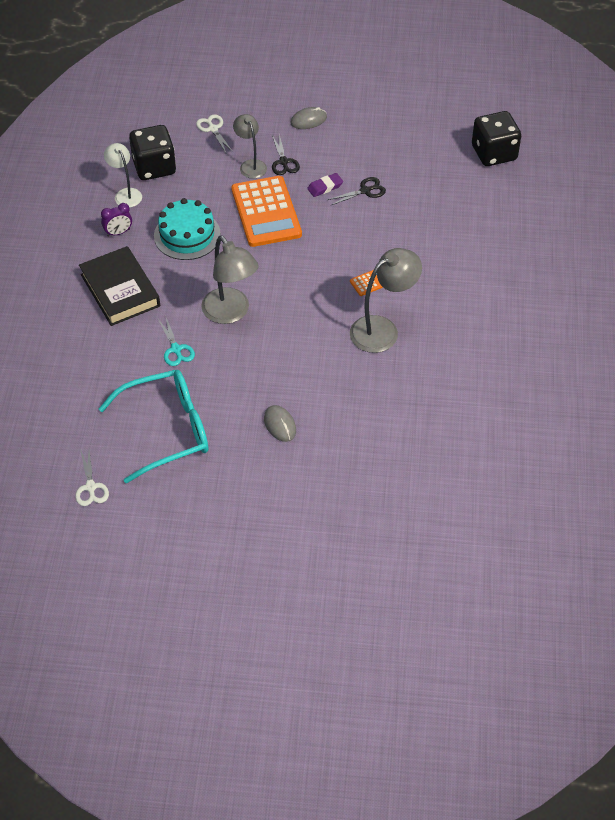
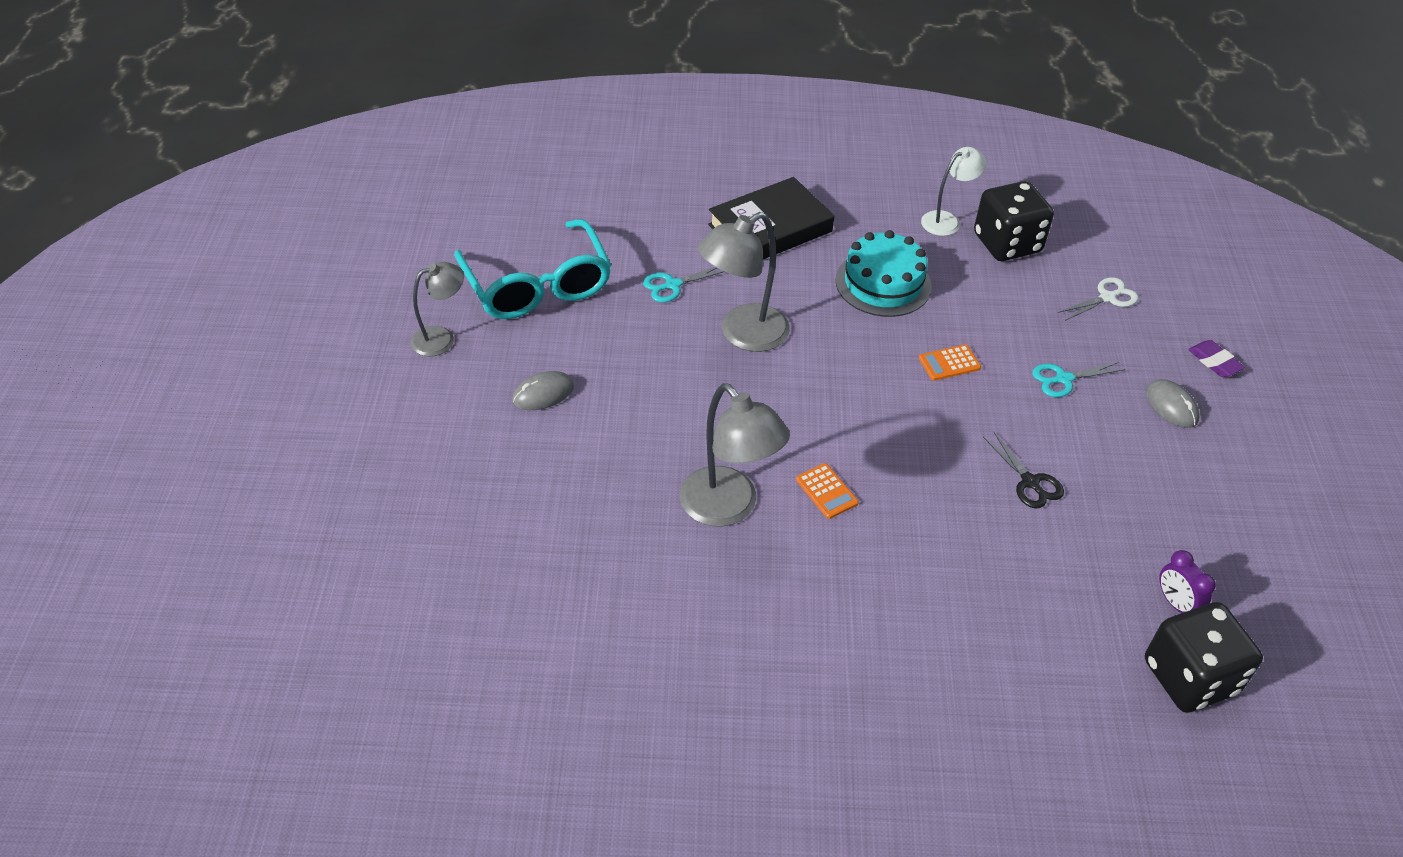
camera: 85 degrees right, 5 degrees down
(90, 487) = (454, 228): white scissors -> none
(118, 232) = (873, 219): purple clock -> purple clock (1175, 603)
(250, 165) = (1044, 342): grey lamp -> grey lamp (441, 338)
(266, 212) = (949, 363): orange calculator -> orange calculator, size x0.41
(283, 162) = (1063, 379): black scissors -> turquoise scissors
(325, 187) = (1023, 430): purple eraser -> purple eraser (1214, 362)

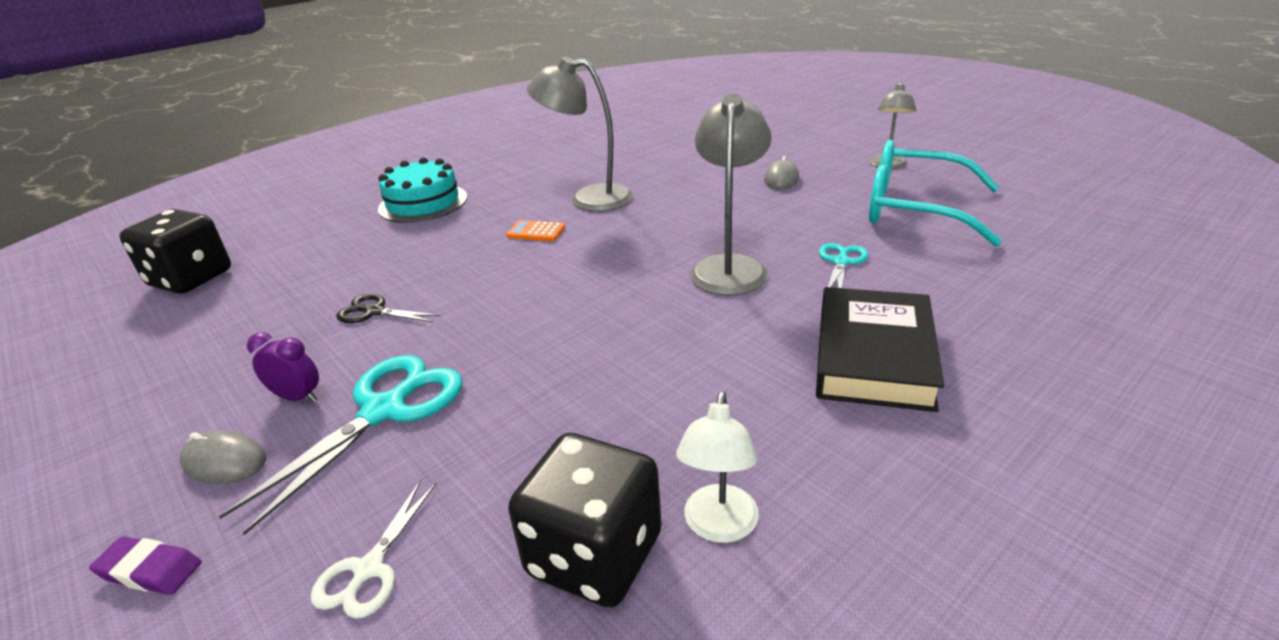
camera: 140 degrees right, 15 degrees down
(883, 283) = (681, 381): turquoise cake -> turquoise cake (423, 203)
(949, 363) = (526, 352): orange calculator -> none
(1063, 379) = (384, 410): turquoise scissors -> turquoise scissors, size x1.85
(1175, 603) = (206, 307): purple clock -> purple clock (297, 397)

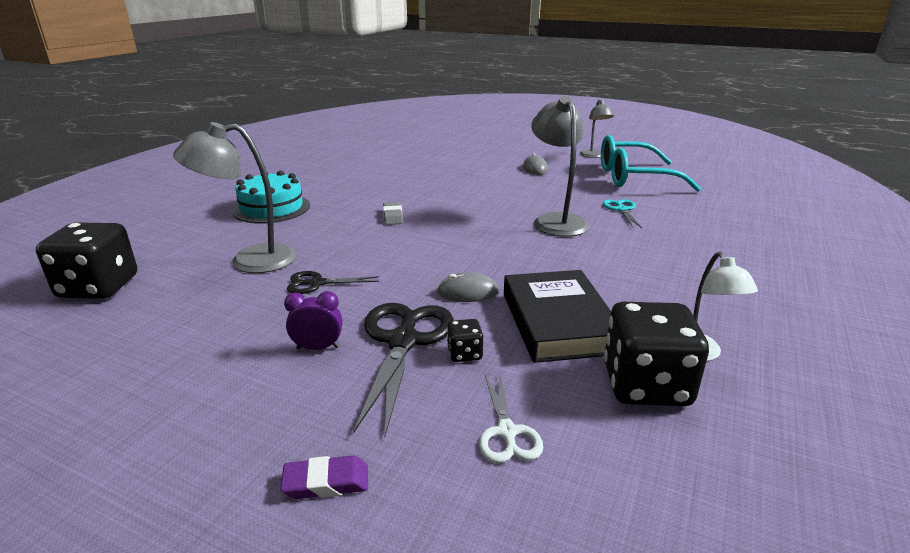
camera: 25 degrees left, 5 degrees down
(224, 461) = (303, 400): grey mouse -> grey mouse (467, 292)
(384, 410) = (404, 341): turquoise scissors -> black scissors
(430, 444) = (464, 353): none -> black dice
(536, 232) = (393, 216): orange calculator -> grey eraser
(588, 198) = (410, 192): grey lamp -> grey lamp (250, 260)
(873, 356) = (691, 254): black book -> black book (558, 322)

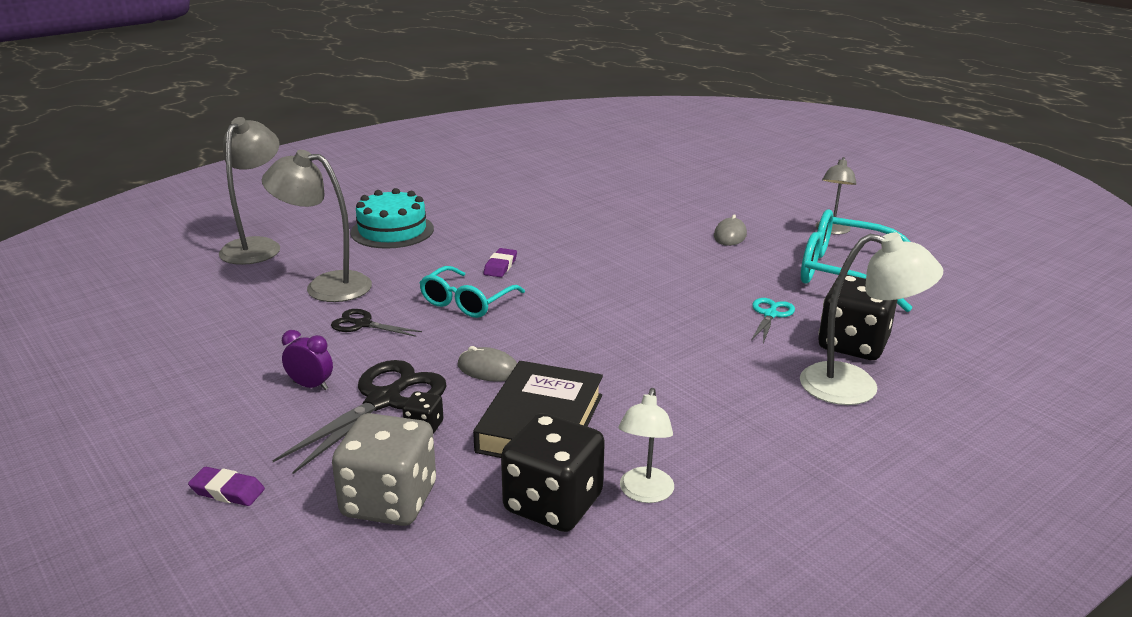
camera: 25 degrees right, 0 degrees up
(98, 287) = (191, 283): black dice -> black dice (852, 344)
(393, 216) = (500, 266): grey eraser -> purple eraser
(393, 246) = (467, 302): none -> turquoise glasses
(506, 432) = (389, 501): white scissors -> grey dice
(556, 220) = (672, 311): grey lamp -> grey lamp (256, 246)
(730, 241) = (856, 387): none -> white lamp

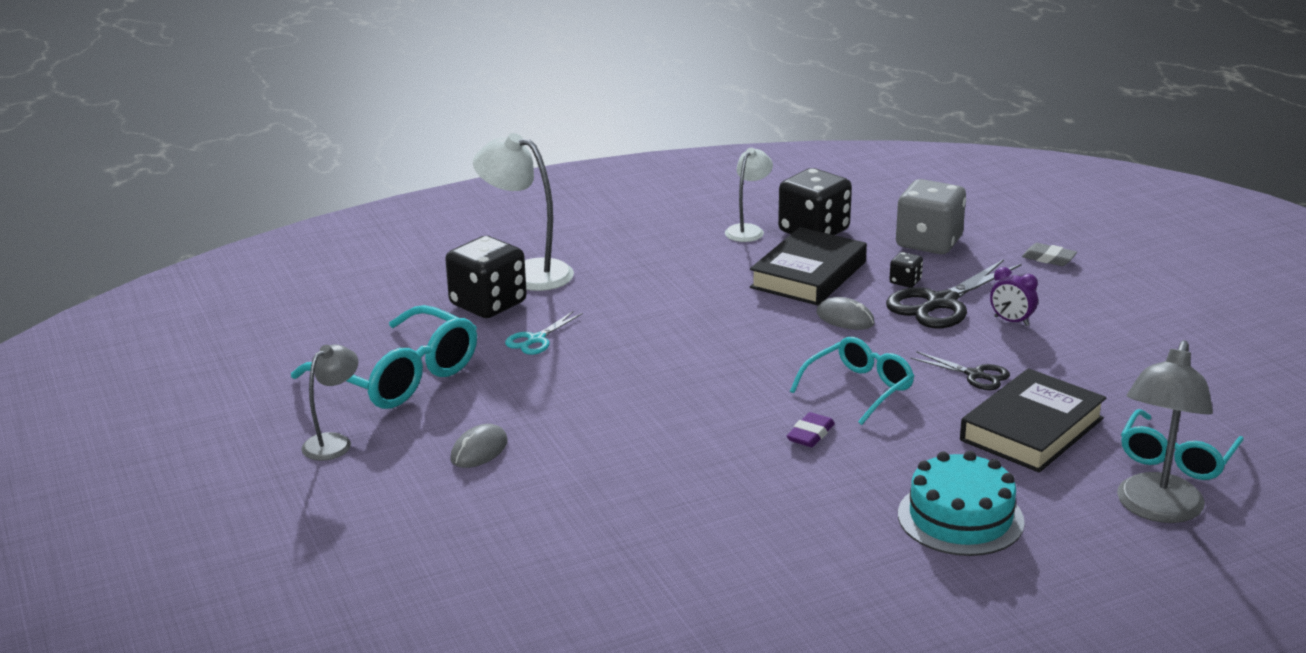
camera: 165 degrees left, 0 degrees up
(219, 278) = (1176, 457): none -> turquoise glasses
(227, 491) = (1048, 258): purple eraser -> grey eraser
(326, 286) = (1031, 429): grey lamp -> black book

